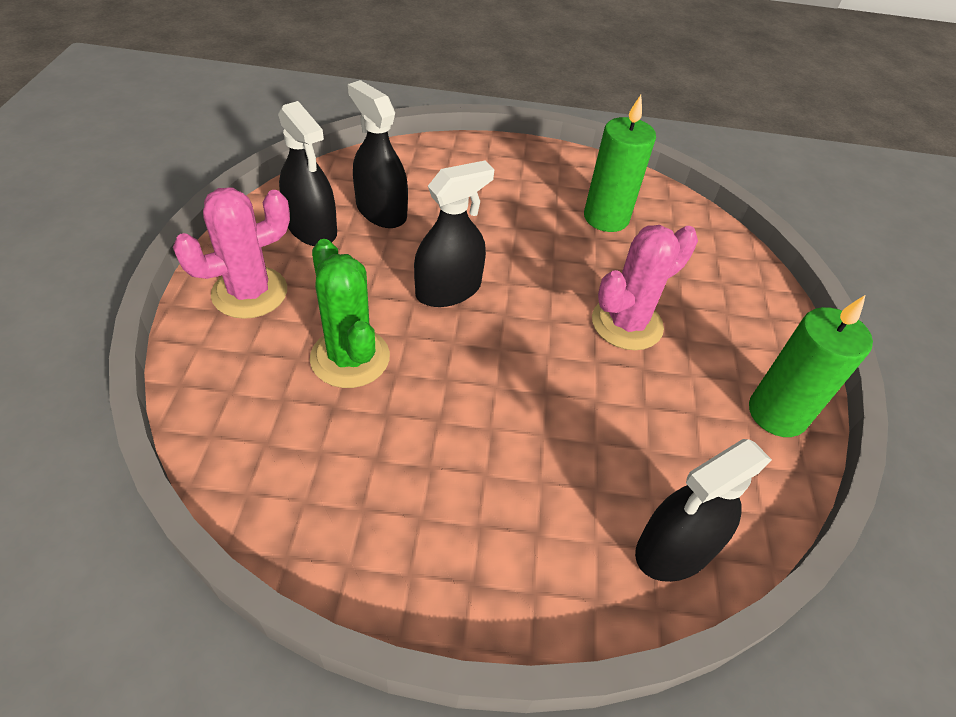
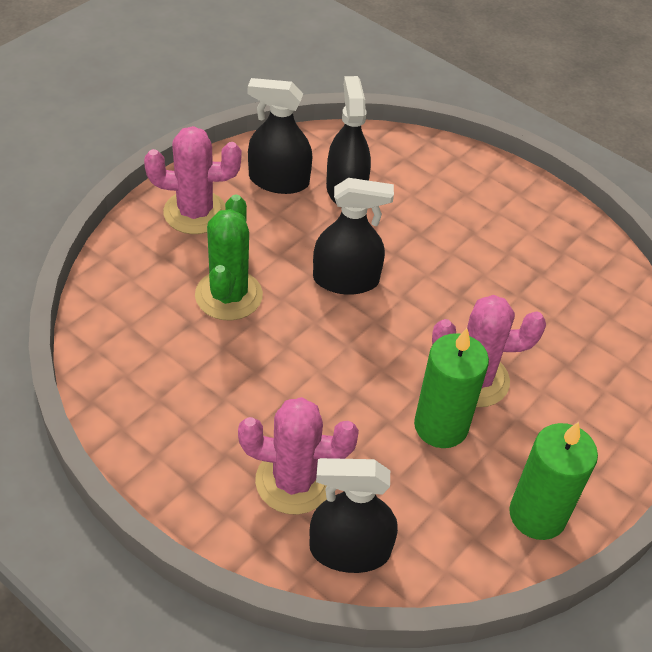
camera: 35 degrees right, 0 degrees up
(312, 228) = (279, 181): black spray bottle -> black spray bottle turned 105 degrees clockwise
(567, 511) = (294, 481): none -> pink cactus
(606, 218) = (546, 282): green candle -> green candle (441, 426)

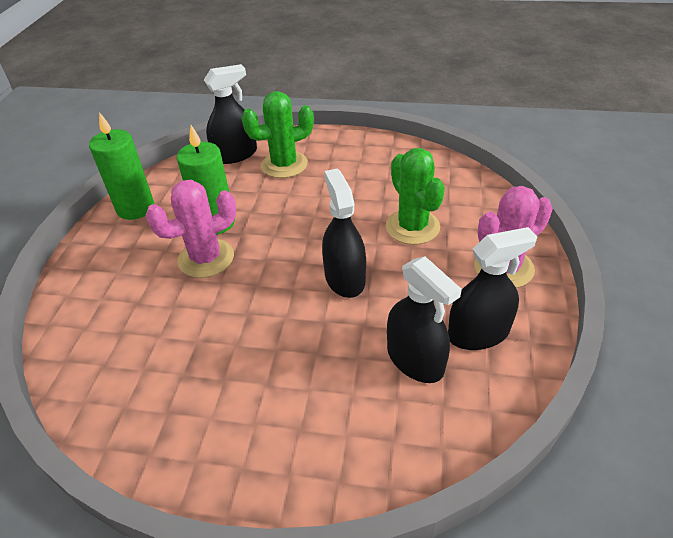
camera: 155 degrees right, 5 degrees down
(294, 481) = (284, 165): pink cactus -> green cactus
(346, 280) = (344, 278): black spray bottle -> black spray bottle turned 105 degrees clockwise

